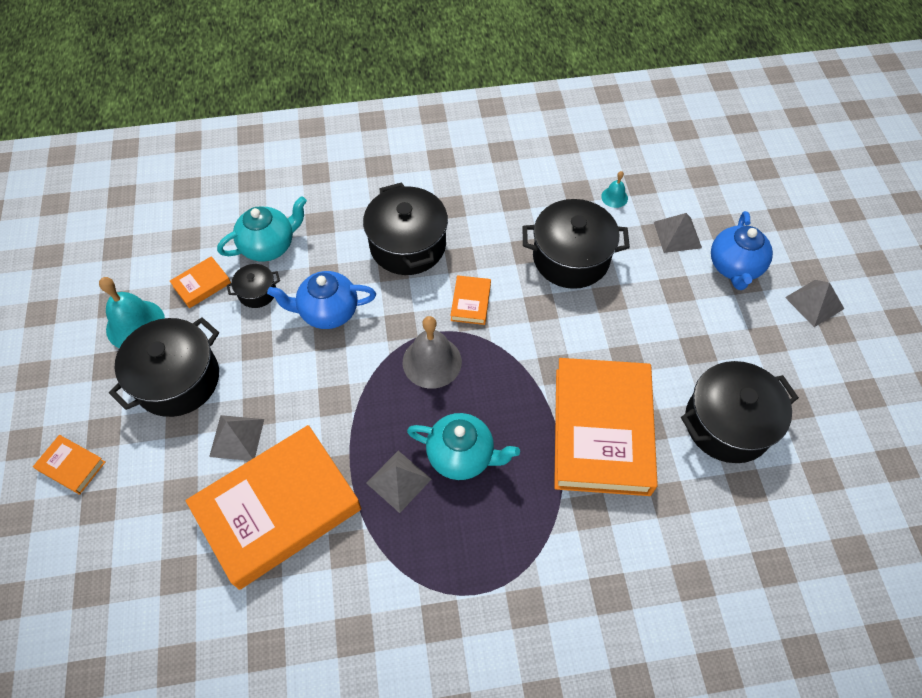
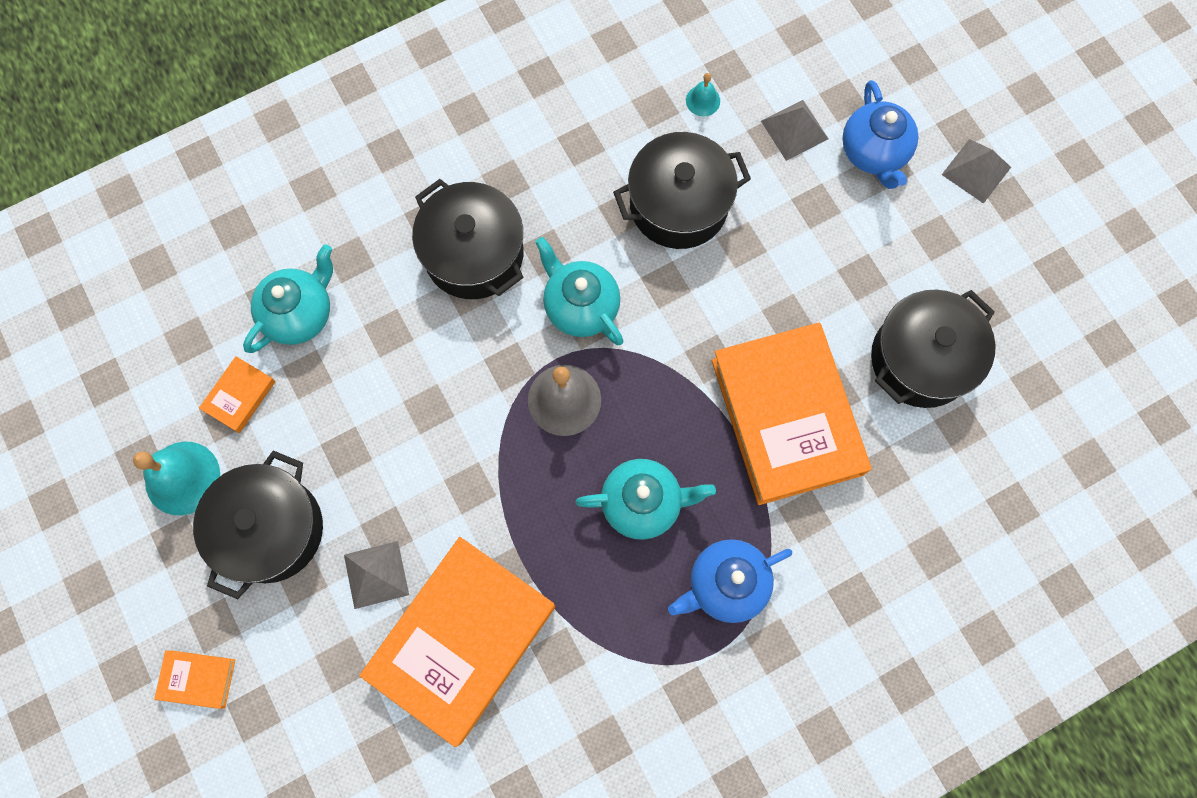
camera: 20 degrees left, 15 degrees up
(257, 292) = (314, 382): black pot -> none
(328, 312) = (413, 378): blue teapot -> blue teapot (726, 584)
(398, 480) = (583, 558): grey pyramid -> none
(470, 302) = (580, 306): orange book -> turquoise teapot

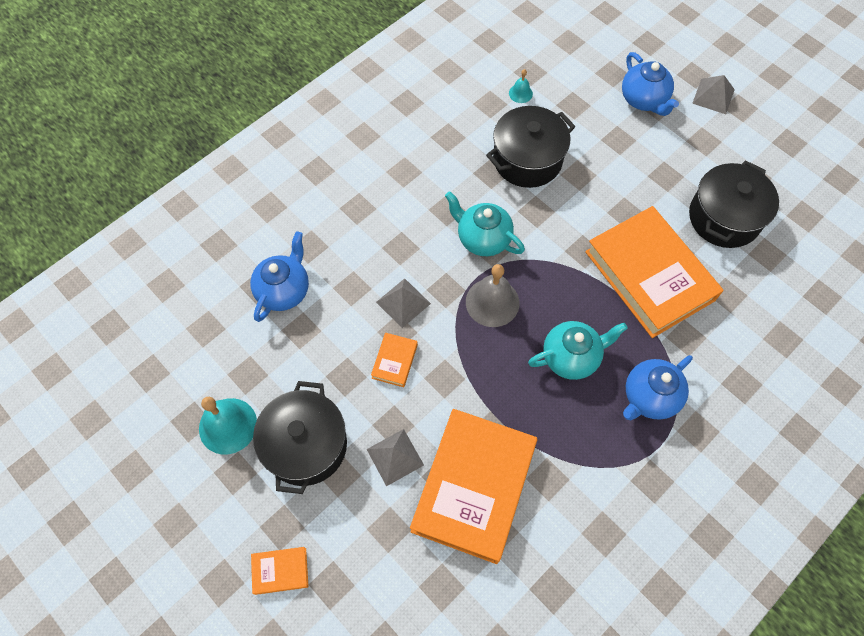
camera: 15 degrees left, 10 degrees down
(239, 396) = (255, 357): orange book -> orange book (394, 361)
(300, 314) = (284, 291): turquoise teapot -> blue teapot
(474, 254) = (397, 222): black pot -> none
(794, 130) = (587, 97): grey pyramid -> grey pyramid (403, 302)

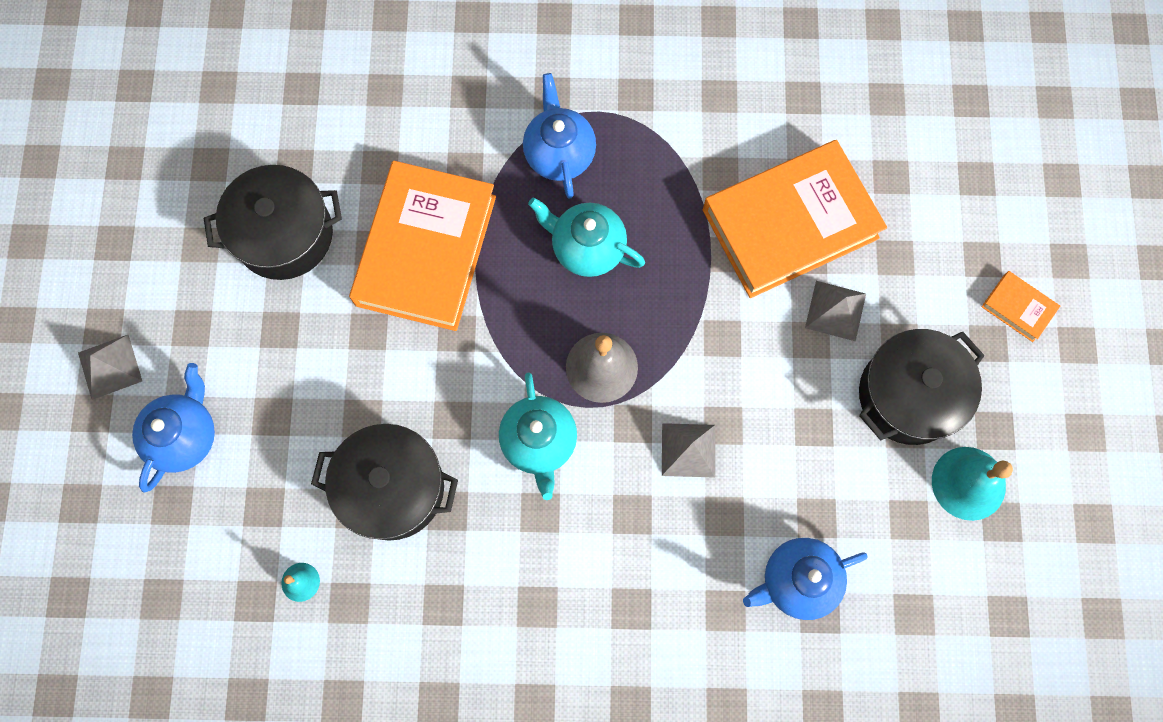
camera: 135 degrees left, 10 degrees up
(394, 361) = (753, 398): orange book -> none
(649, 397) = (559, 153): blue teapot -> blue teapot turned 105 degrees counterclockwise

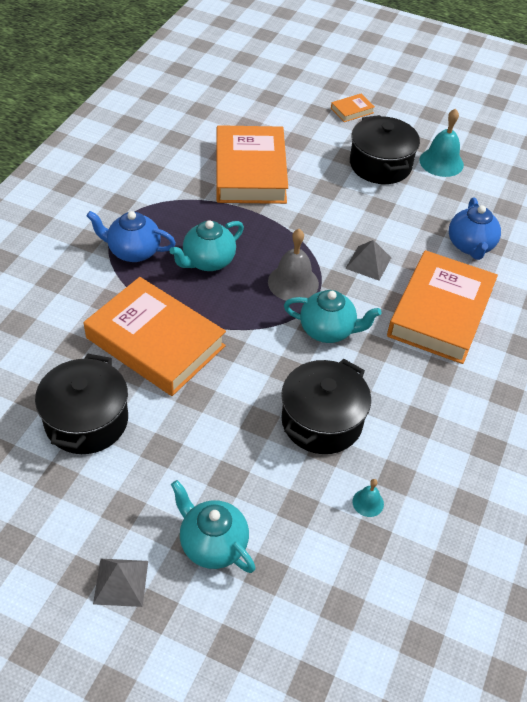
camera: 70 degrees left, 25 degrees down
(185, 436) = (212, 544): blue teapot -> turquoise teapot
(641, 576) = (440, 312): none -> orange book
(835, 310) = (314, 173): grey pyramid -> none

